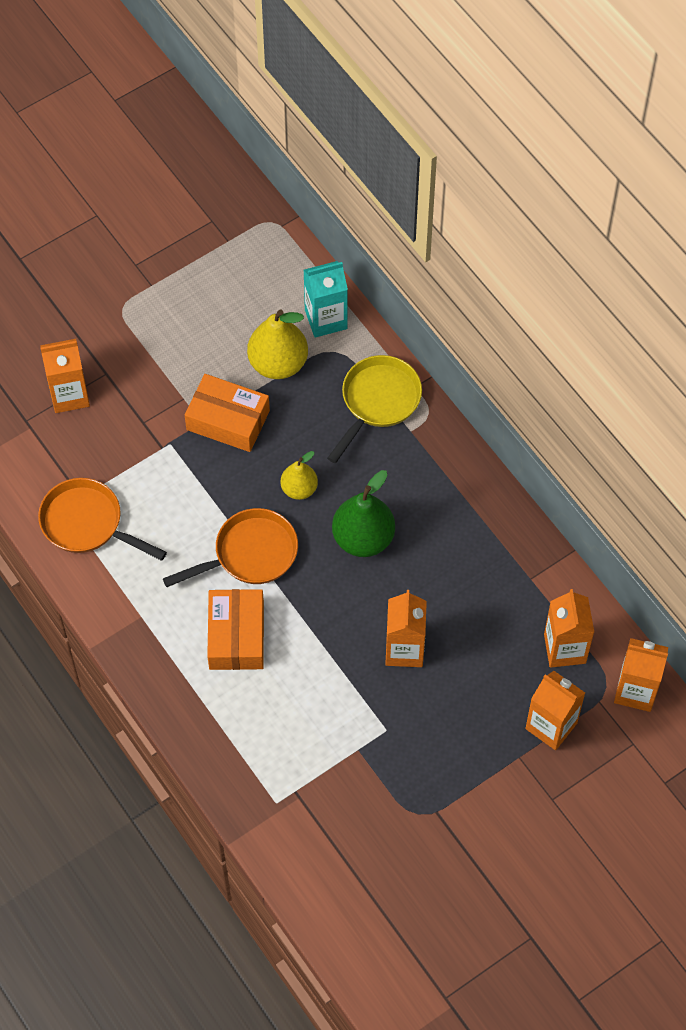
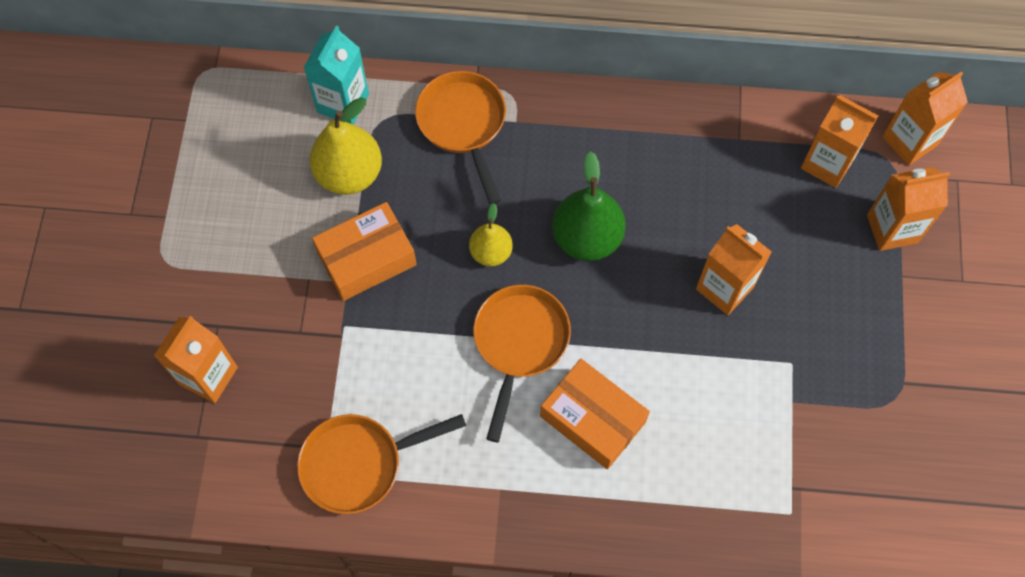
camera: 50 degrees left, 5 degrees up
(378, 402) = (463, 125): yellow pan -> orange pan

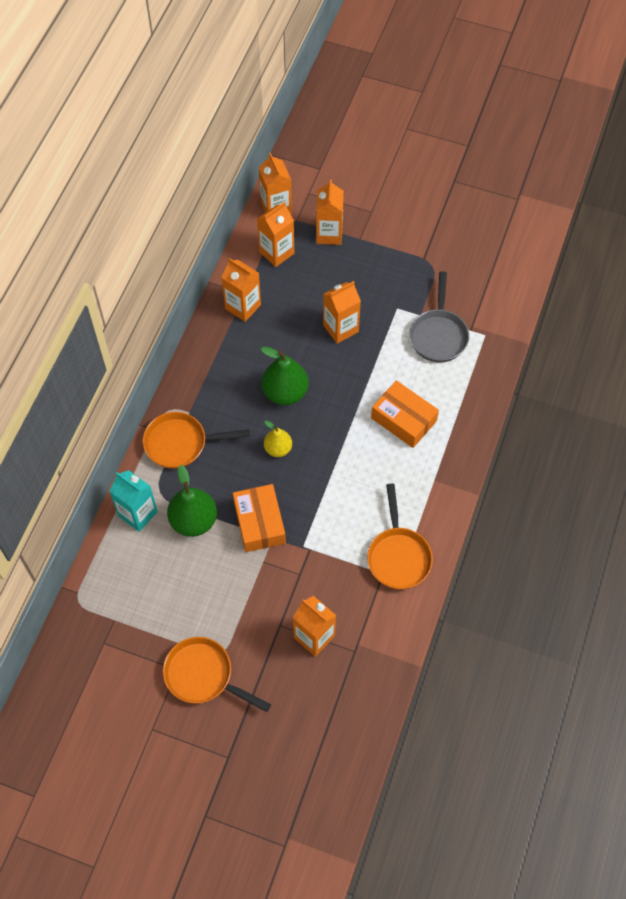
camera: 75 degrees left, 5 degrees down
(349, 174) = (194, 521): yellow pear -> green pear
(519, 343) = (344, 447): orange pan -> orange pan (203, 676)
(592, 419) = (403, 419): orange box -> orange box turned 75 degrees clockwise
(714, 143) = (243, 307): none -> orange carton
(765, 438) = (438, 335): none -> grey pan

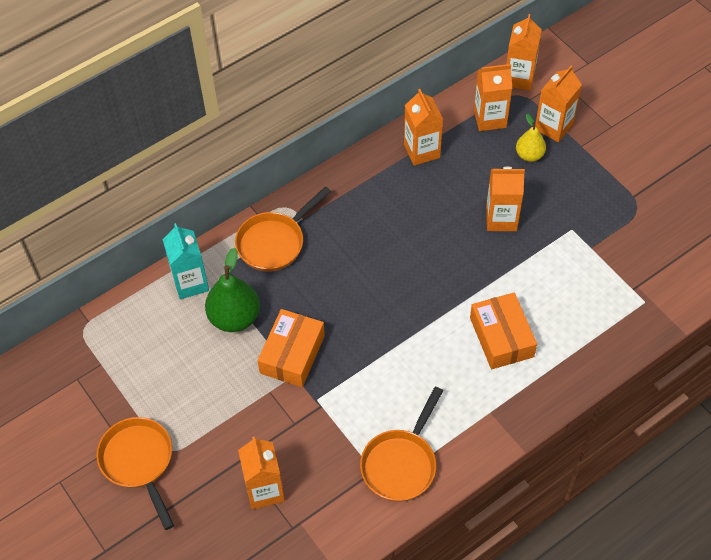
camera: 35 degrees right, 5 degrees down
(181, 443) = (274, 242): orange pan -> orange pan turned 75 degrees counterclockwise
(278, 449) = (359, 296): yellow pear -> yellow pear (529, 155)
(285, 392) = (404, 249): green pear -> none
(438, 335) = (596, 276): grey pan -> none

